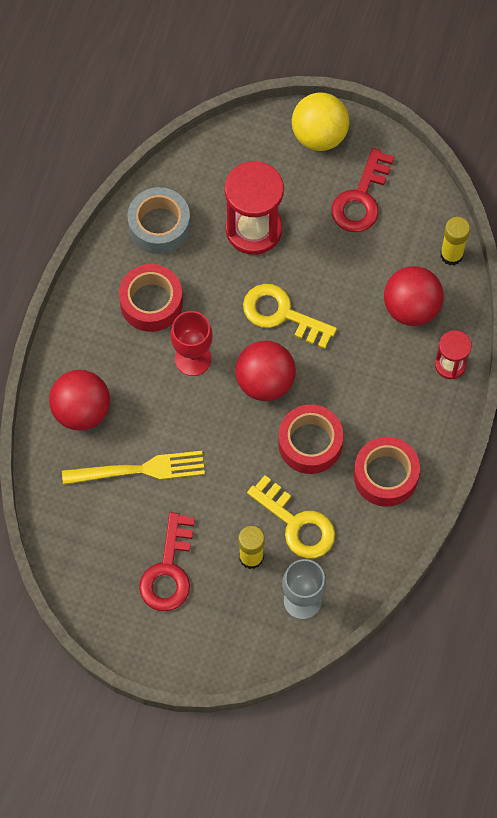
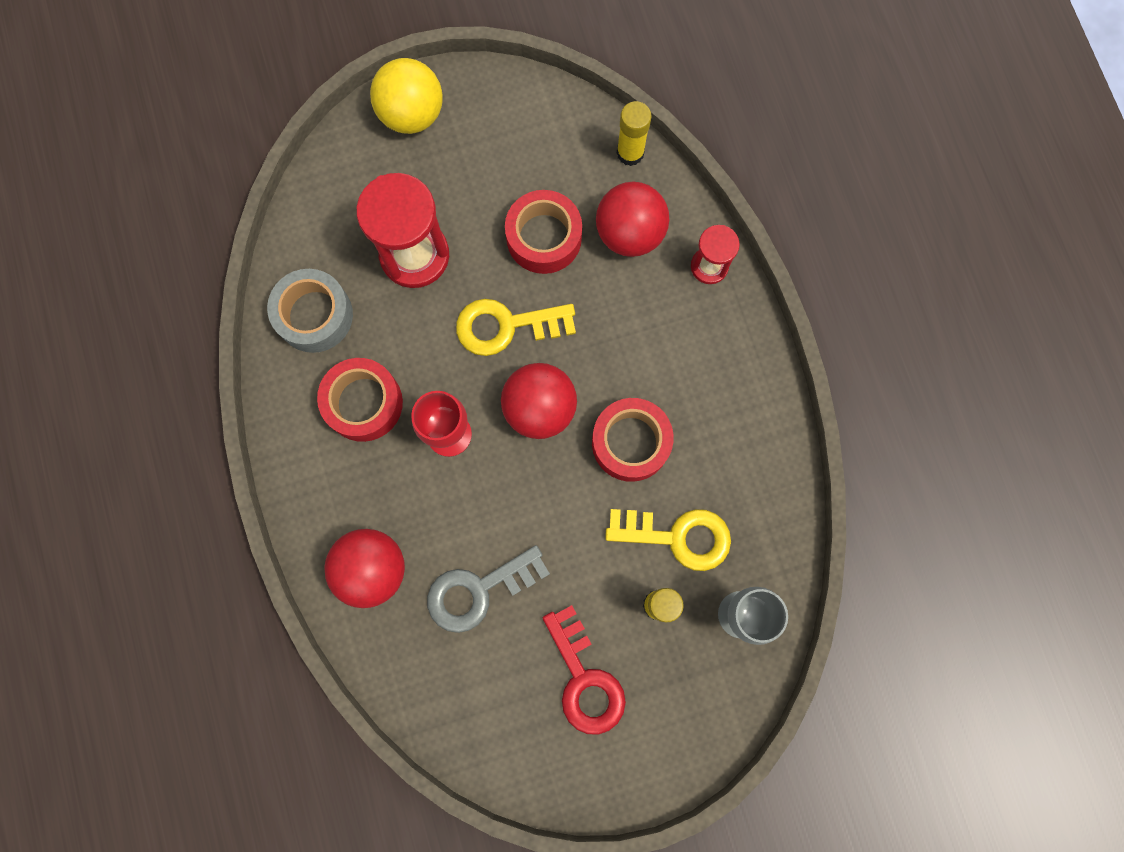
camera: 35 degrees left, 10 degrees up
(140, 469) = (478, 591): yellow fork -> grey key
(361, 198) = (500, 152): red key -> none
(385, 475) = (728, 424): red tape -> red tape (544, 237)

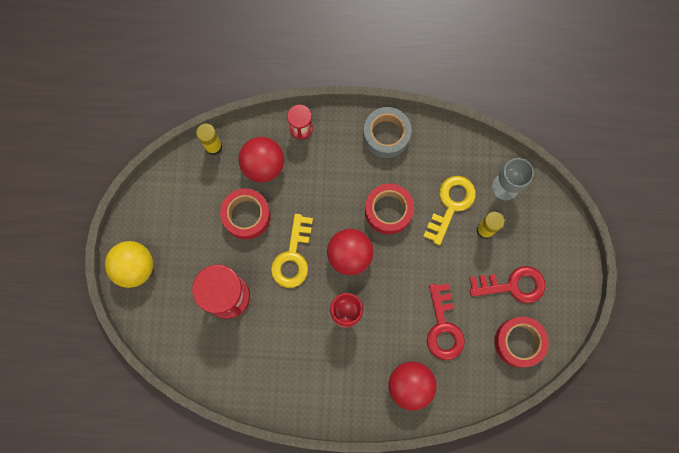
camera: 70 degrees left, 0 degrees up
(314, 315) = (242, 370): grey tape -> grey tape (386, 135)
(363, 403) = (308, 358): red tape -> red tape (518, 342)
(478, 591) = (443, 327): grey key -> red key

